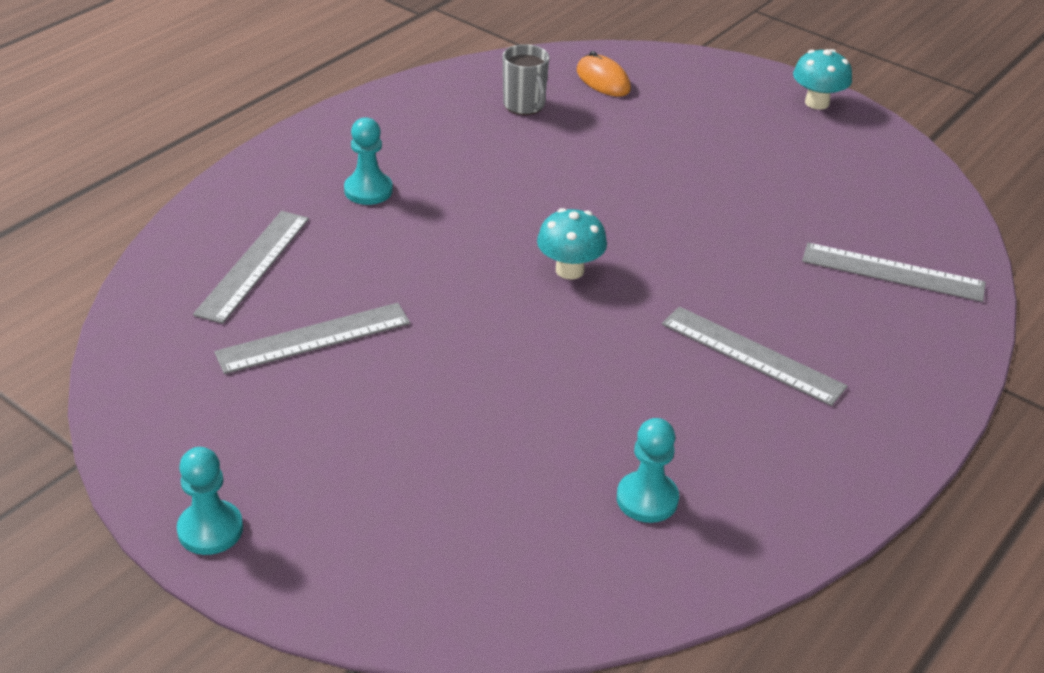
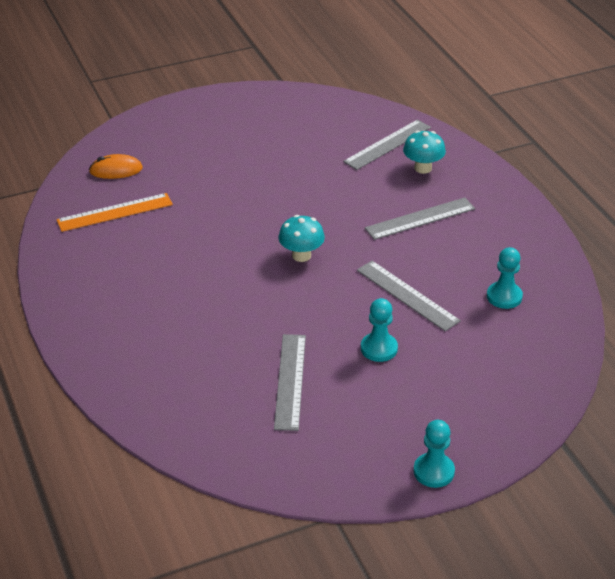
camera: 60 degrees left, 0 degrees up
(253, 265) = (195, 388): grey ruler -> grey ruler (407, 295)
(368, 190) = (153, 311): turquoise pawn -> turquoise pawn (379, 348)
(524, 105) = (115, 212): grey mug -> orange ruler
(817, 103) = (215, 102): turquoise mushroom -> turquoise mushroom (423, 168)

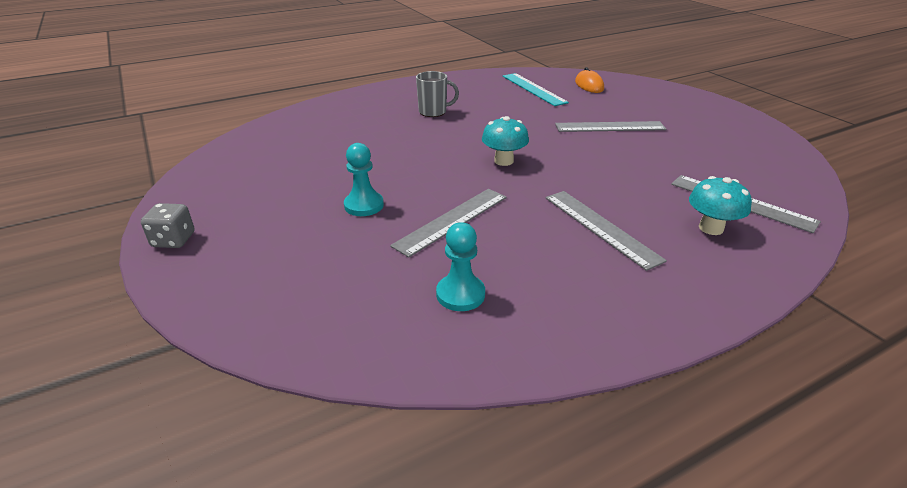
camera: 85 degrees right, 5 degrees down
(115, 212) = (533, 89): orange ruler -> turquoise ruler
(165, 296) = (433, 112): none -> grey mug
(290, 381) = (324, 164): grey ruler -> grey ruler (610, 127)
(433, 471) = (173, 240): turquoise pawn -> grey dice

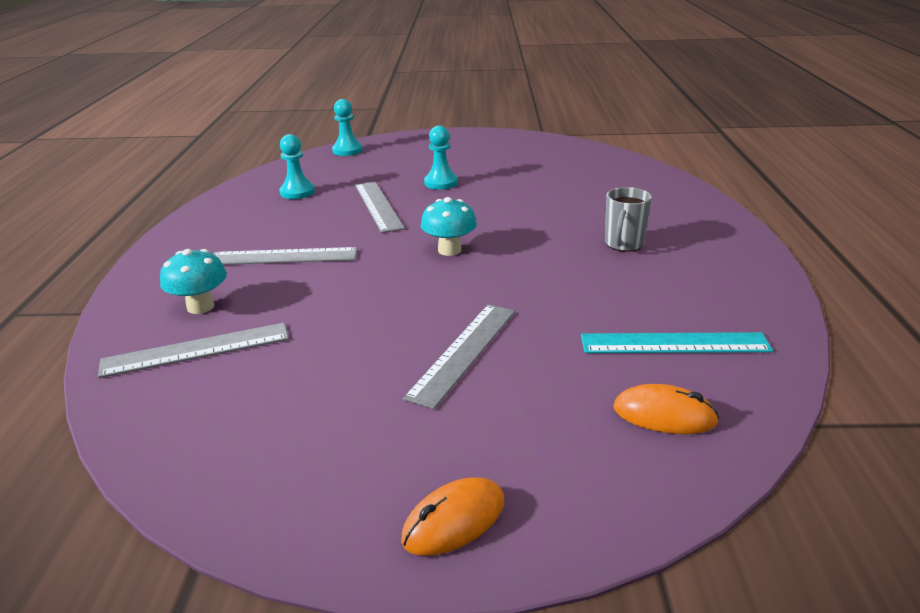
camera: 120 degrees right, 5 degrees down
(173, 240) = (464, 136): grey dice -> none
(271, 325) = (347, 150): none -> turquoise pawn
(702, 105) = (454, 520): none -> orange mouse

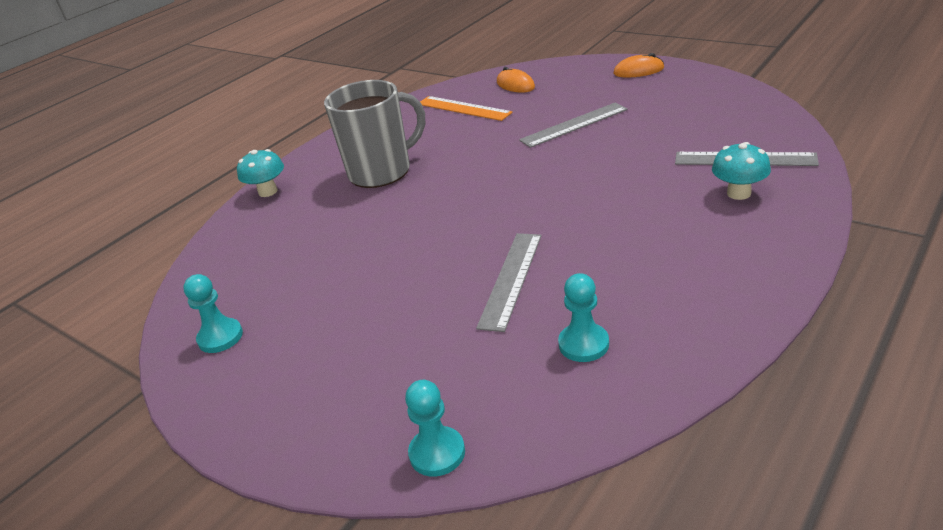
camera: 140 degrees left, 5 degrees up
(283, 257) = (649, 230): grey ruler -> none
(441, 183) = (409, 300): turquoise pawn -> turquoise pawn (220, 337)
(449, 250) = (504, 199): turquoise mushroom -> turquoise mushroom (268, 192)
(623, 244) = (382, 171): grey mug -> grey mug, size x1.95
(674, 343) = (463, 108): turquoise ruler -> orange ruler

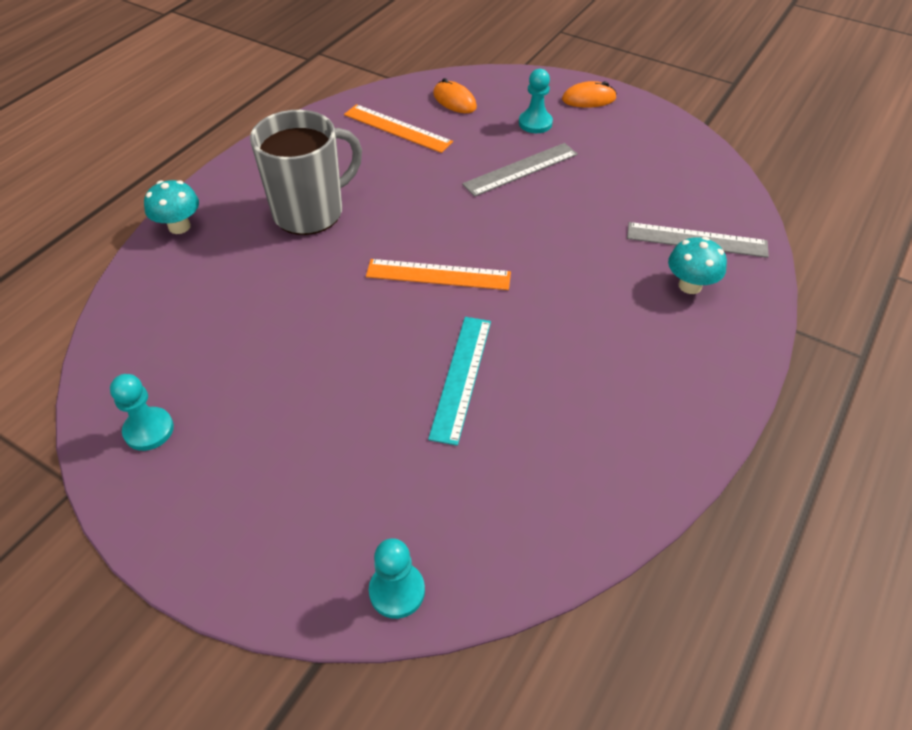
camera: 10 degrees left, 15 degrees up
(493, 205) = (438, 275): none -> orange ruler
(511, 279) = (461, 377): grey ruler -> turquoise ruler
(583, 344) = (537, 466): turquoise pawn -> turquoise pawn (535, 123)

